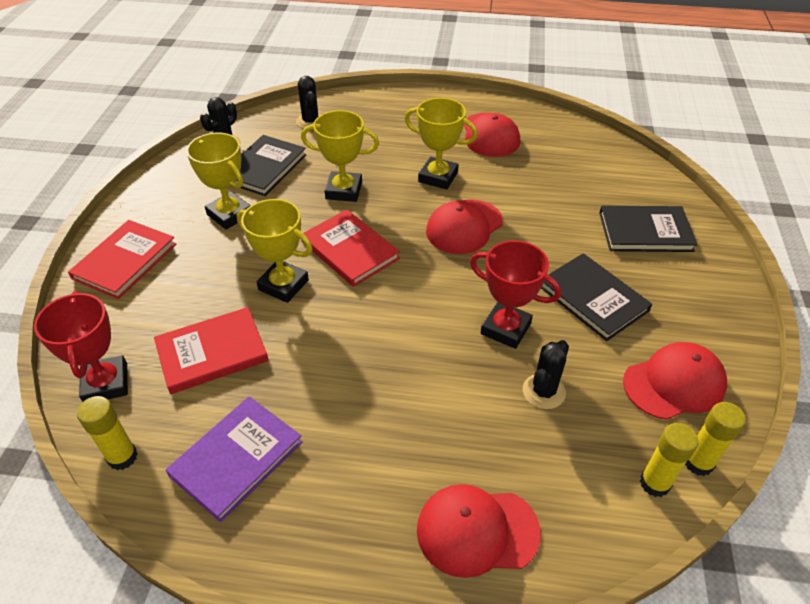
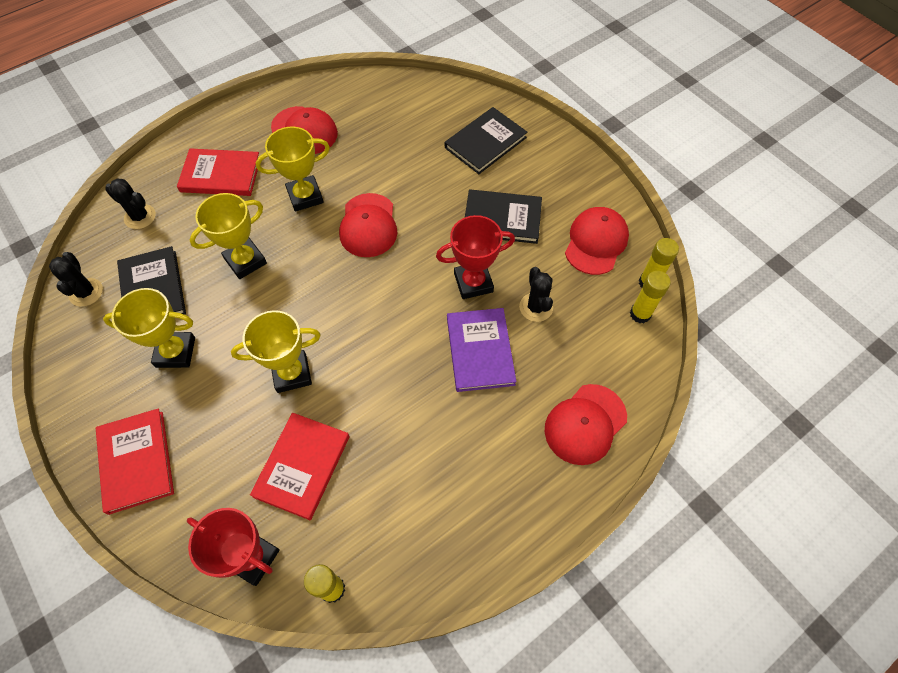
camera: 45 degrees left, 15 degrees up
(236, 458) = (408, 516): purple book -> purple book (480, 351)
(350, 250) = (308, 307): red book -> red book (221, 175)

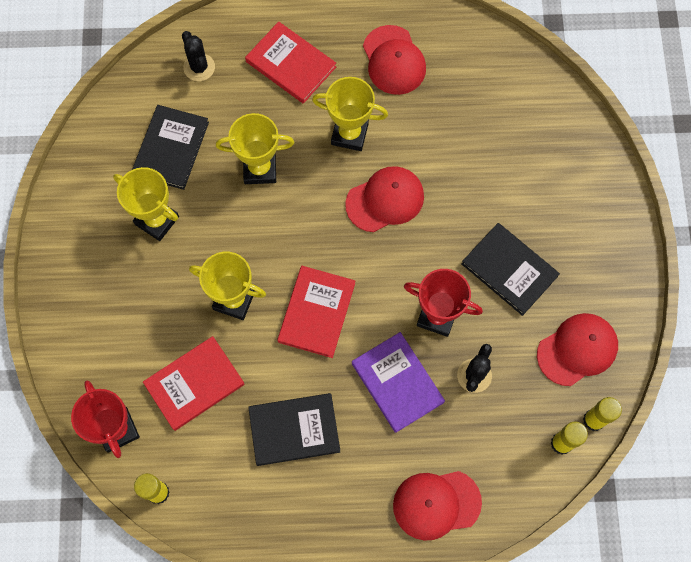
camera: 35 degrees right, 10 degrees up
(86, 292) = (118, 118): black cactus -> none
(136, 461) = (79, 296): red book -> red book (316, 312)
(368, 225) = (385, 200): red cap -> red cap turned 150 degrees counterclockwise
(480, 351) = (397, 383): purple book -> purple book turned 60 degrees counterclockwise
(485, 142) = (554, 179): black book -> black book (294, 430)

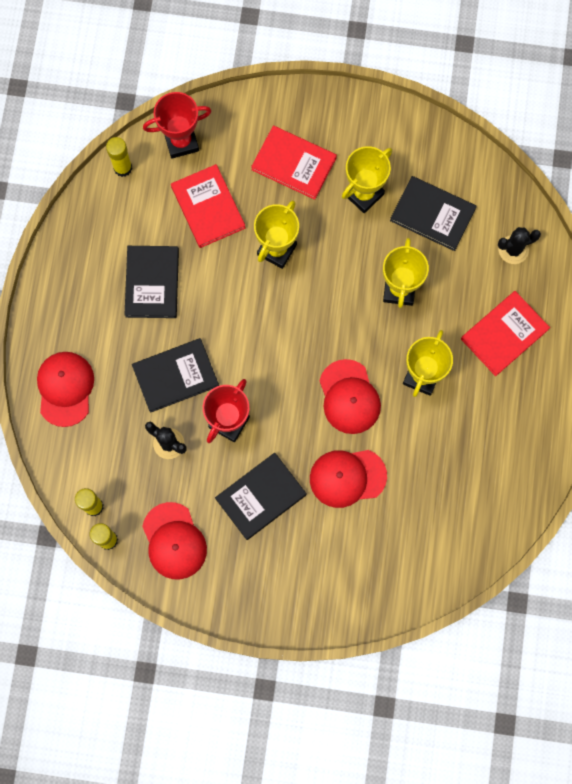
camera: 100 degrees right, 5 degrees up
(316, 312) = (252, 318): red book -> red book (294, 164)
(394, 60) = (494, 432): red cap -> red cap (347, 477)
(397, 383) = (175, 376): purple book -> black book

